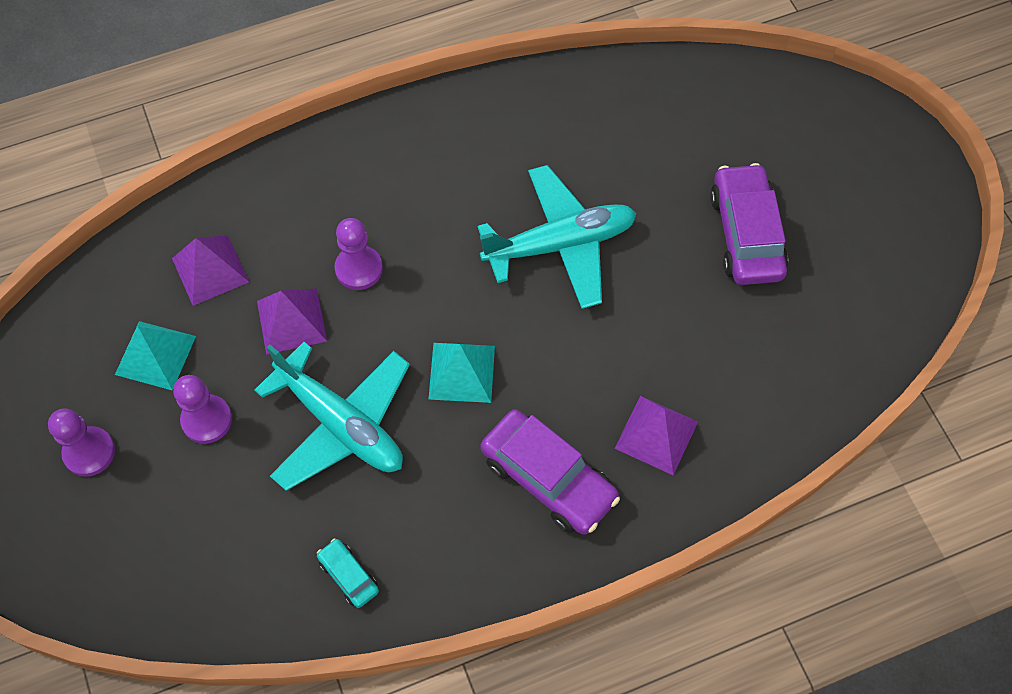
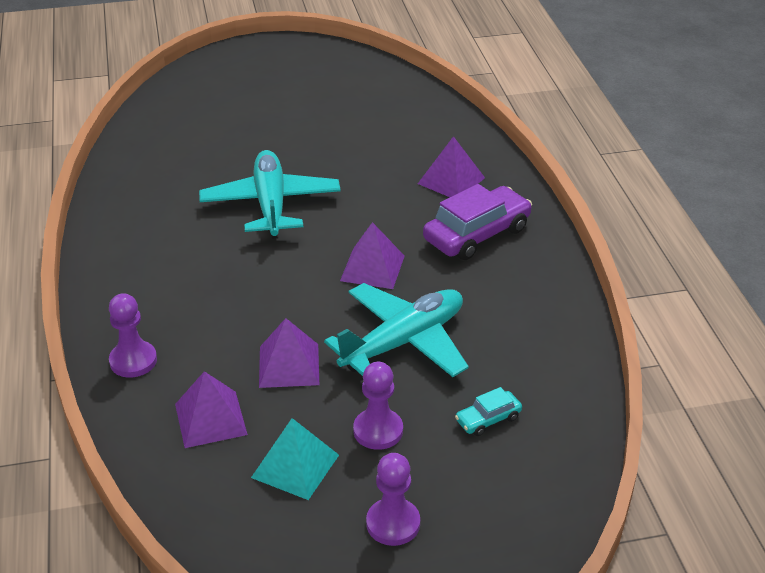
camera: 80 degrees left, 25 degrees down
(348, 575) = (546, 349): turquoise car -> turquoise car (488, 419)
(359, 269) = (249, 318): purple pawn -> purple pawn (133, 361)
(461, 372) = (372, 268): turquoise pyramid -> purple pyramid
(746, 234) = (297, 120): purple car -> none

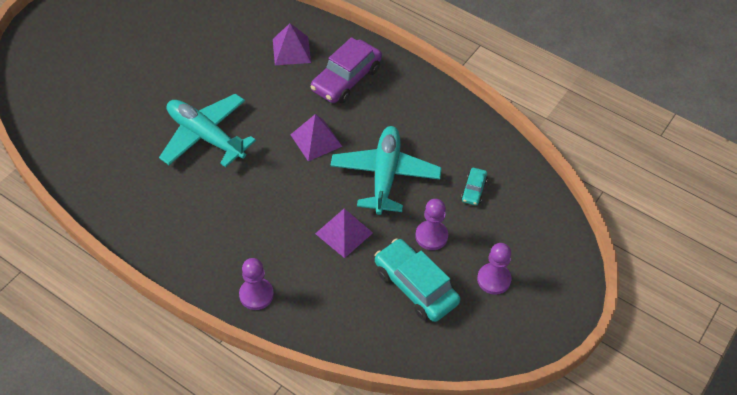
camera: 45 degrees left, 15 degrees up
(211, 419) = (342, 295): purple pyramid -> none
(295, 466) = (415, 286): turquoise pyramid -> turquoise car
(477, 234) = (346, 79): purple car -> purple car turned 150 degrees counterclockwise

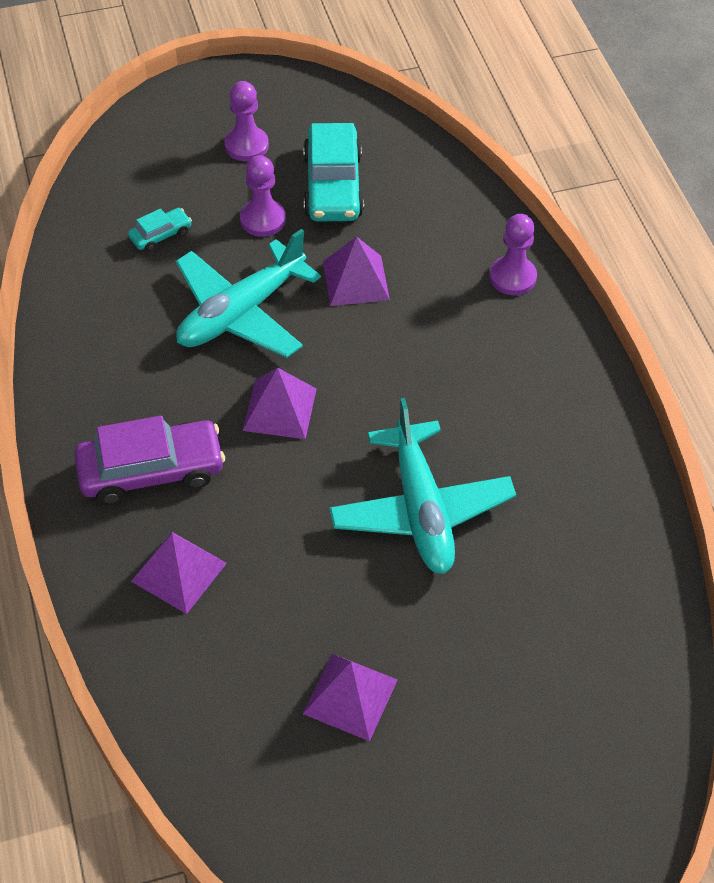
camera: 140 degrees left, 0 degrees up
(176, 50) = (350, 696): none -> purple pyramid

